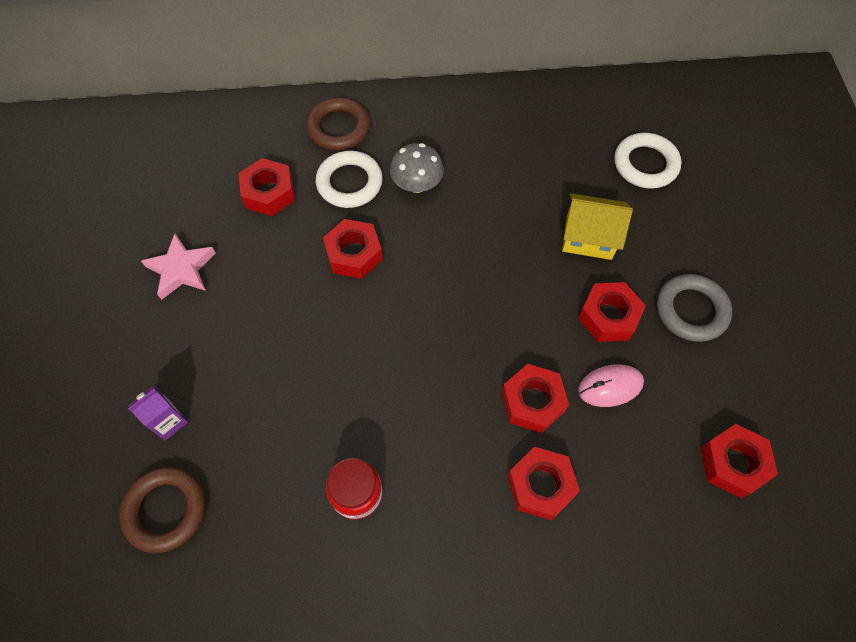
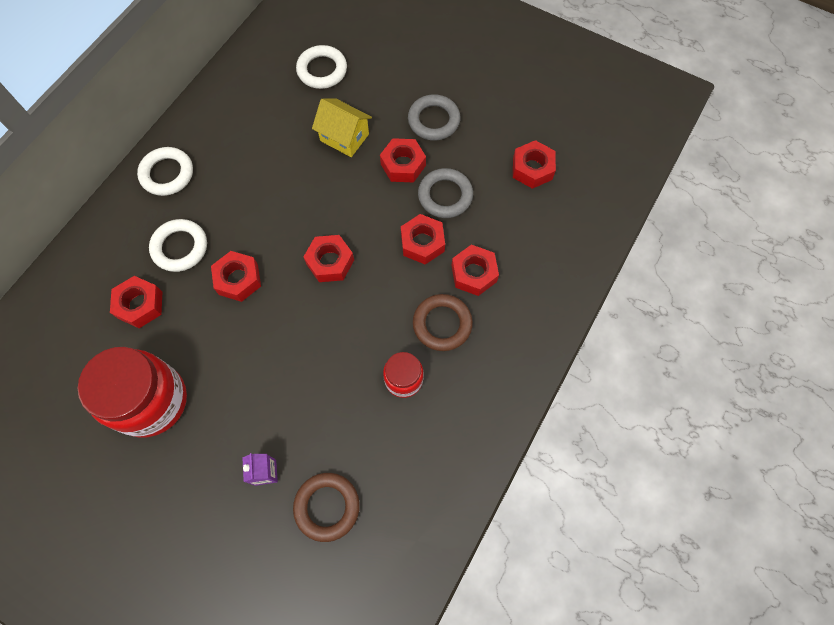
camera: 55 degrees left, 5 degrees up
(181, 269) = (151, 401): pink star -> red jar
(339, 128) = (127, 226): brown ring -> brown ring (442, 324)
(415, 120) = (167, 174): none -> white ring
(417, 184) = (219, 207): grey mushroom -> none
(436, 323) = (330, 262): none -> red nut
(588, 238) = (344, 137): yellow house -> yellow house turned 75 degrees clockwise
(610, 386) = (445, 196): pink mouse -> grey ring

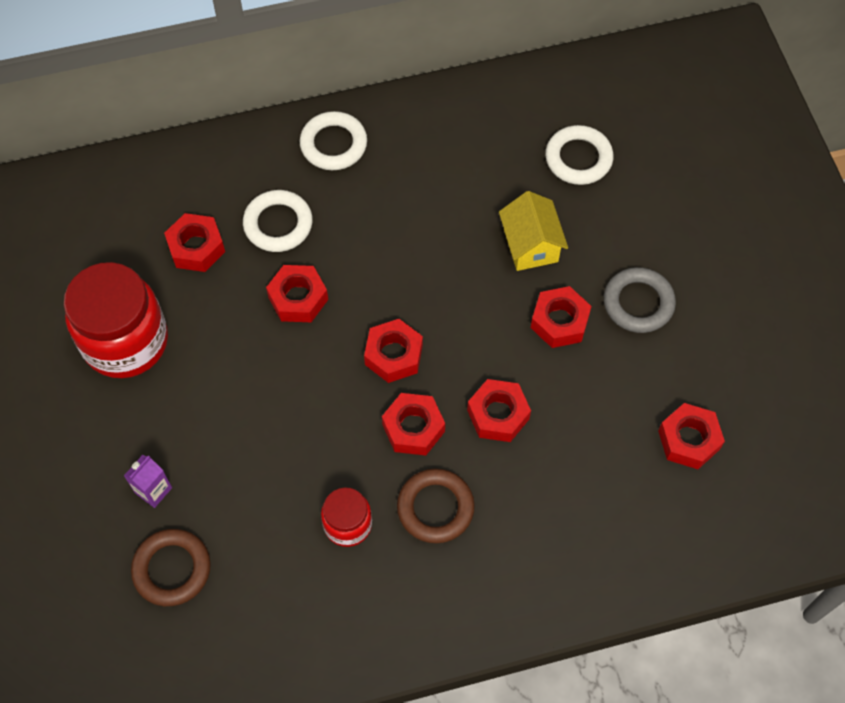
camera: 45 degrees right, 5 degrees down
(445, 196) = (569, 388): grey ring -> none
(474, 273) = (516, 489): red nut -> red nut (413, 428)

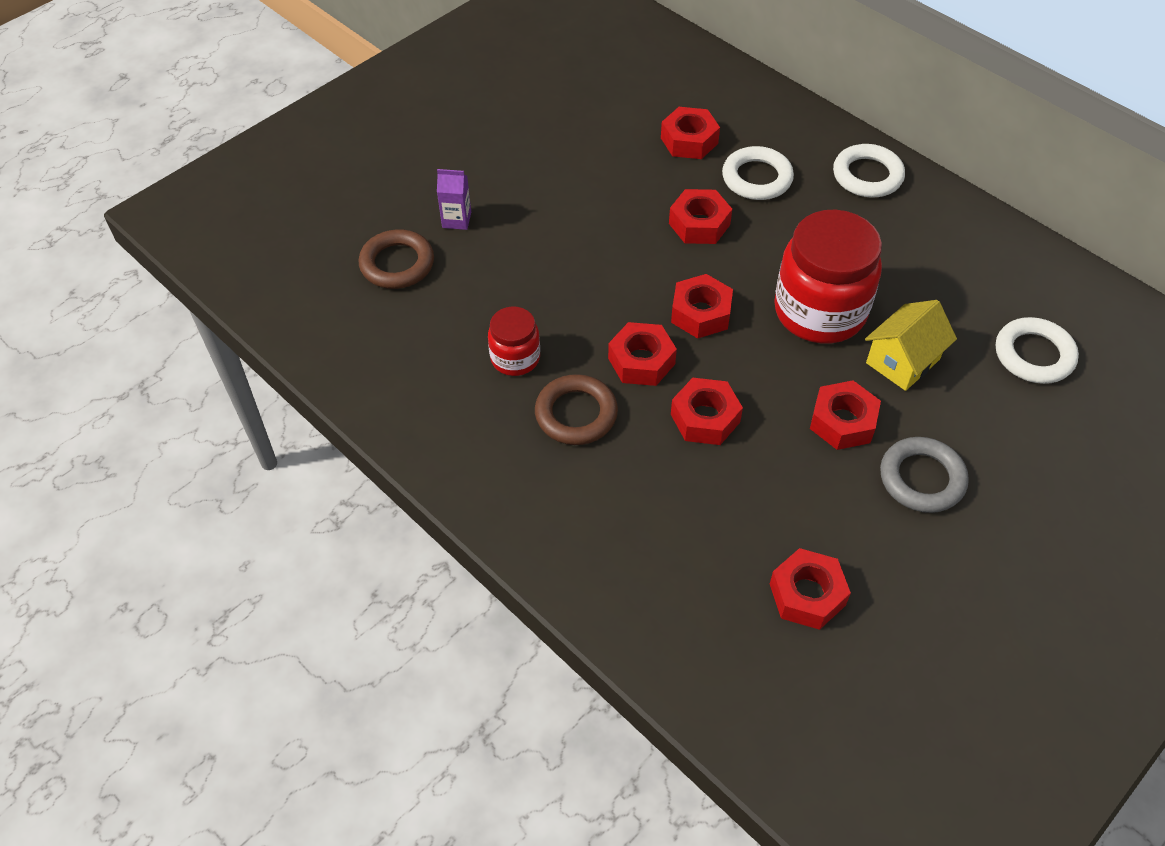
camera: 60 degrees right, 10 degrees down
(125, 341) = (571, 141): red jar -> red jar (819, 312)

